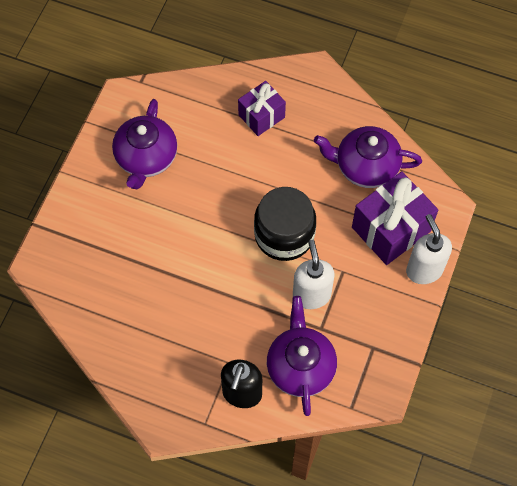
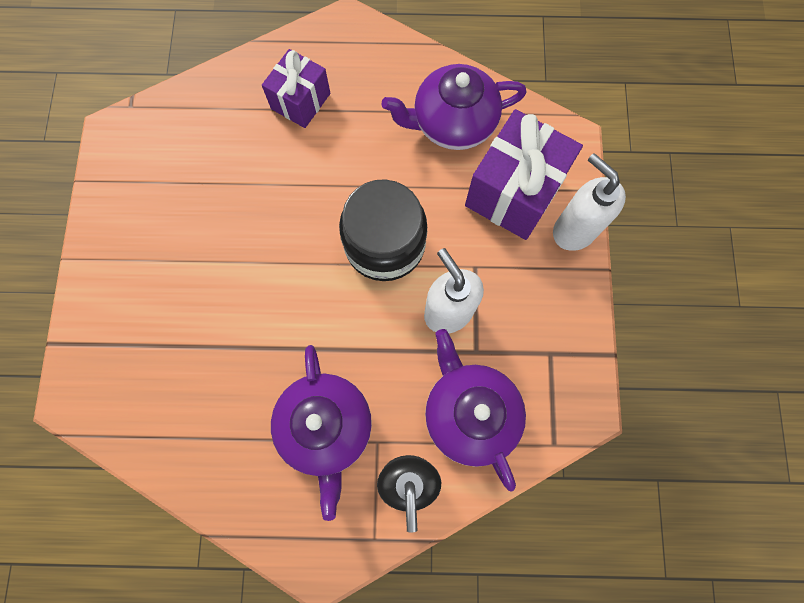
camera: 20 degrees left, 10 degrees up
(146, 158) = (171, 203): purple teapot -> purple teapot (326, 427)

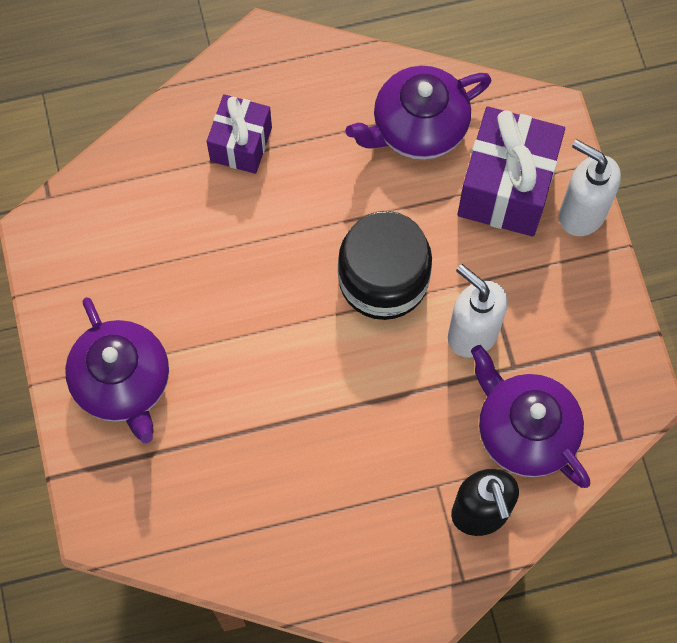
camera: 15 degrees left, 5 degrees down
(326, 427) = (380, 485): purple teapot -> purple teapot (123, 383)

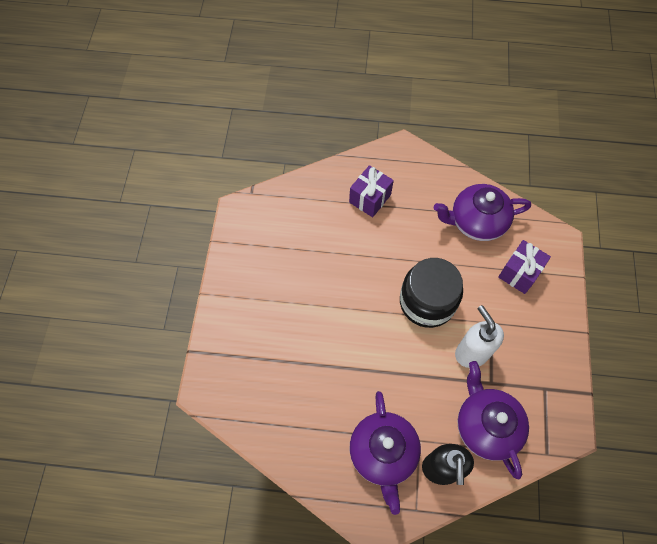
camera: 20 degrees right, 5 degrees down
(123, 383) = (252, 310): purple teapot -> purple teapot (383, 453)
(506, 188) = (519, 273): purple gift -> purple gift, size x0.62
(581, 213) = (562, 303): white soap dispenser -> none

